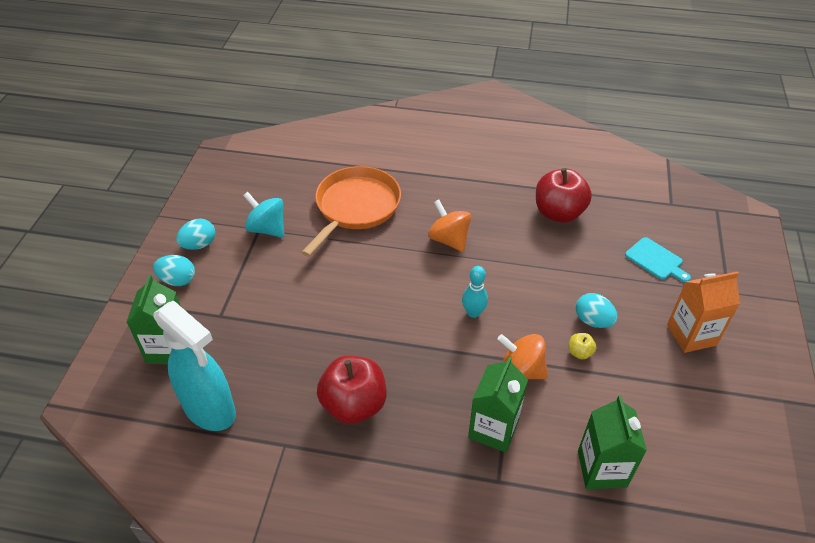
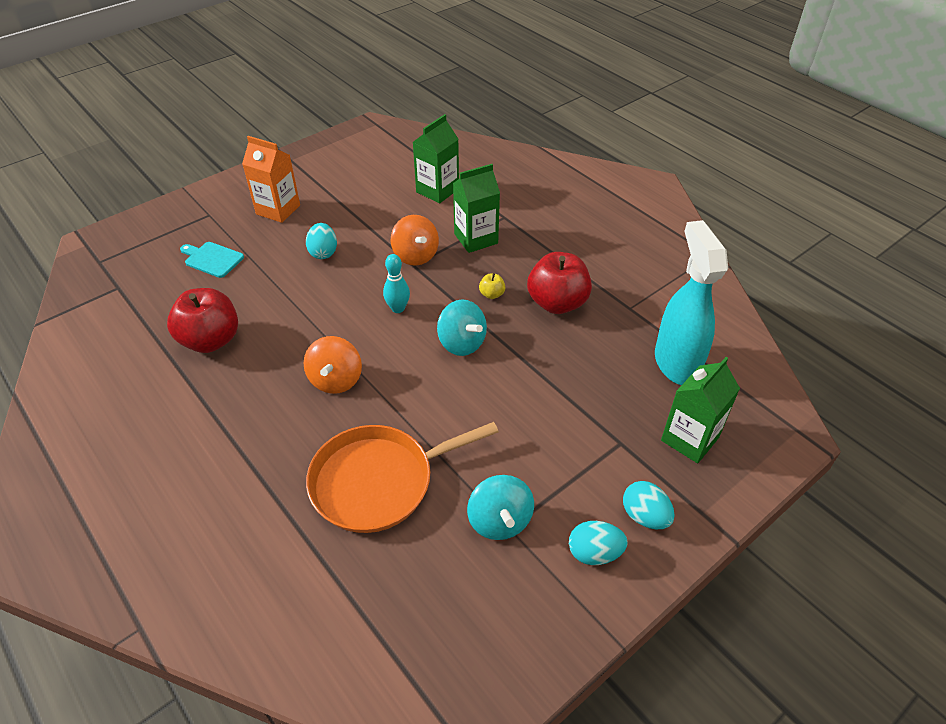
camera: 140 degrees left, 0 degrees up
(395, 316) = (462, 343): none -> turquoise spinning top
(579, 352) = (362, 242): yellow apple -> yellow apple (492, 294)
(656, 260) = (212, 259): turquoise cutting board -> turquoise cutting board turned 60 degrees counterclockwise

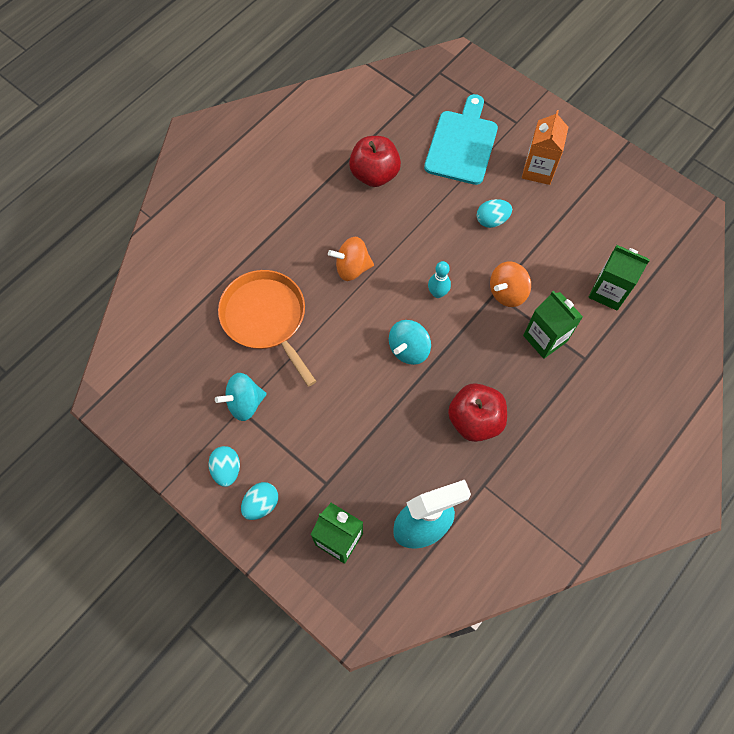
camera: 80 degrees right, 20 degrees up
(212, 259) = (462, 144): turquoise cutting board -> turquoise cutting board, size x1.90
(492, 294) = (472, 363): yellow apple -> none

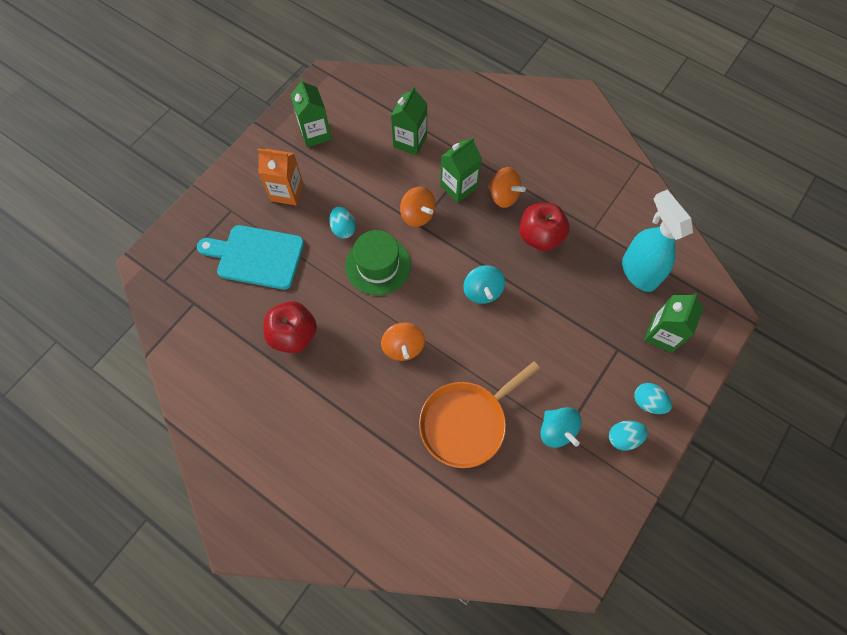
camera: 95 degrees left, 0 degrees up
(409, 349) = (482, 291): turquoise spinning top -> turquoise spinning top turned 45 degrees clockwise
(437, 293) = (423, 270): turquoise bowling pin -> none
(446, 250) = (378, 265): none -> green hat
(531, 386) = (503, 196): none -> orange spinning top
(615, 197) = (315, 133): none -> green carton

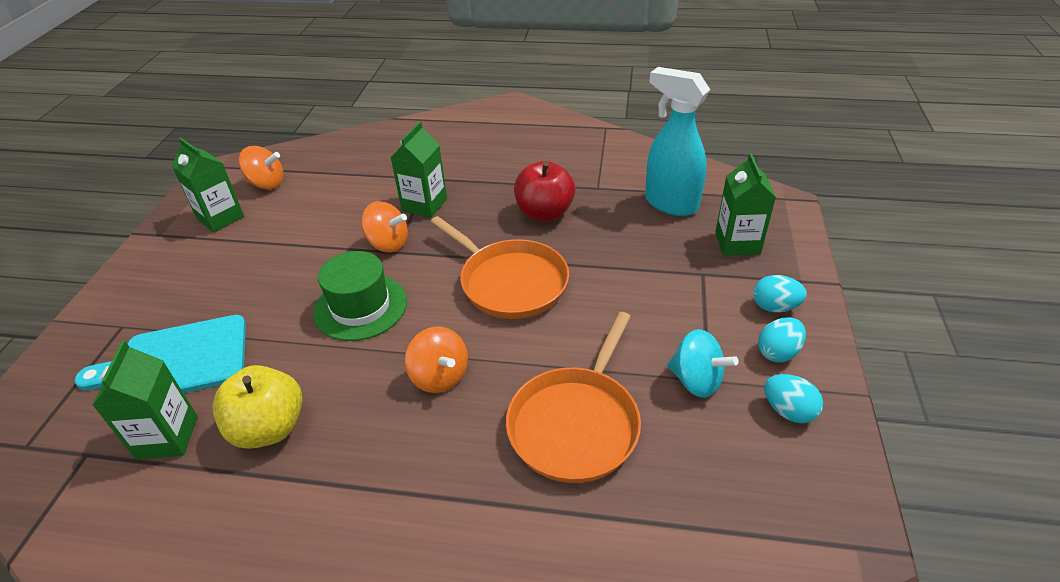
camera: 25 degrees left, 25 degrees down
(287, 192) = (200, 281): orange carton -> none
(293, 335) = (269, 428): red apple -> yellow apple
(343, 229) = (296, 289): turquoise egg -> turquoise egg (788, 411)
(410, 141) = (345, 188): green carton -> green carton (167, 437)
(482, 291) = (509, 282): turquoise spinning top -> orange pan
(503, 196) = (481, 195): orange spinning top -> orange spinning top (267, 184)

